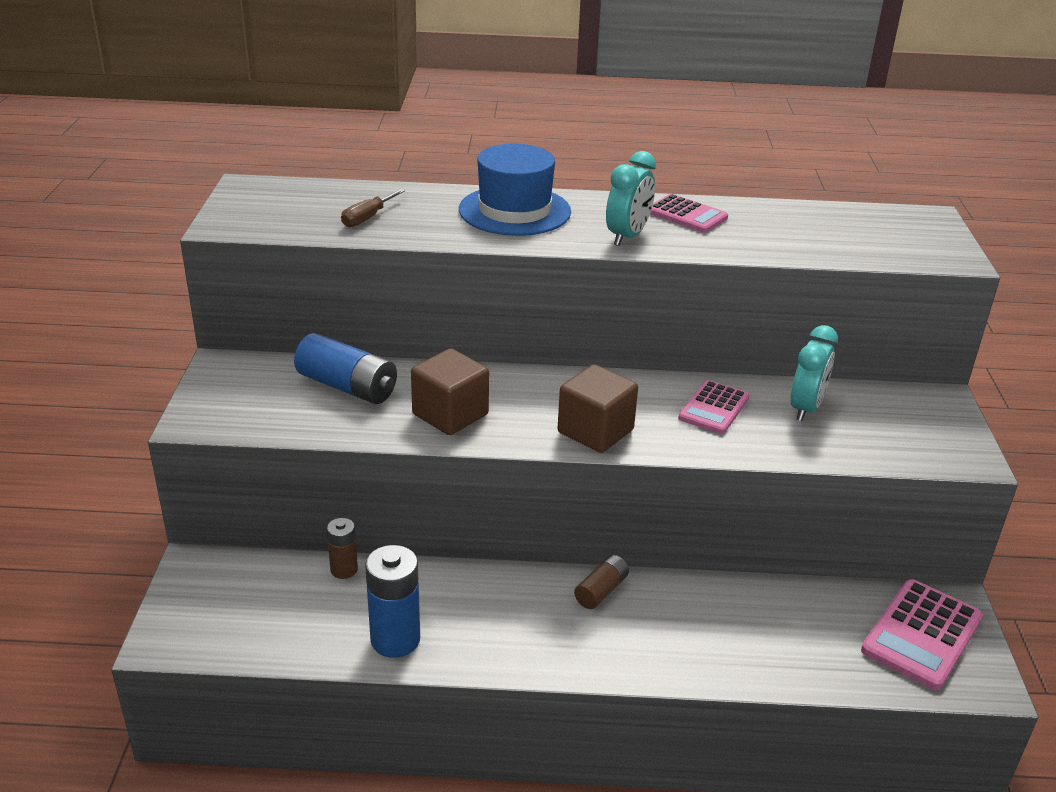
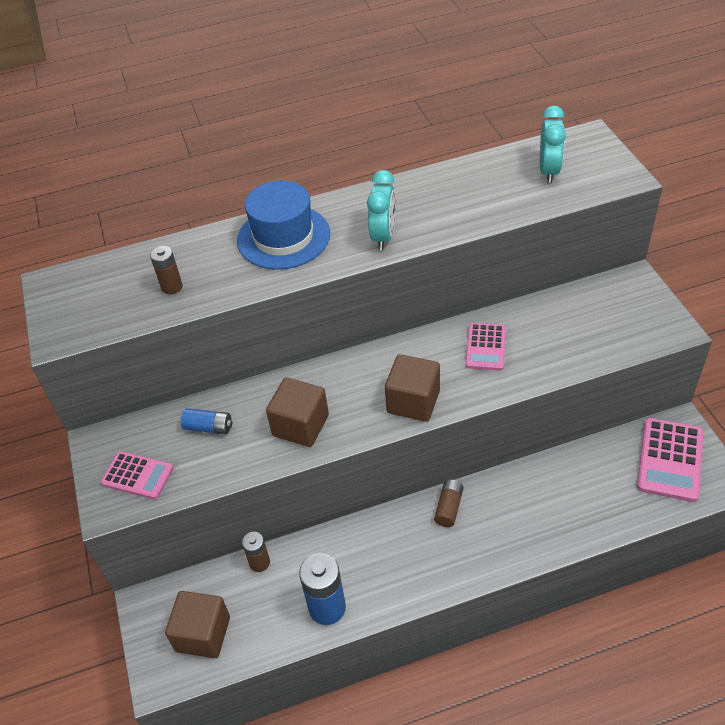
camera: 15 degrees left, 15 degrees up
(238, 615) = (203, 634): none -> brown cube
(347, 387) = (209, 427): blue battery -> blue battery, size x0.58
(367, 218) = (172, 287): brown screwdriver -> brown battery
(686, 215) = (415, 196): pink calculator -> pink calculator (137, 476)
(806, 408) = (548, 323): turquoise clock -> turquoise clock (549, 171)

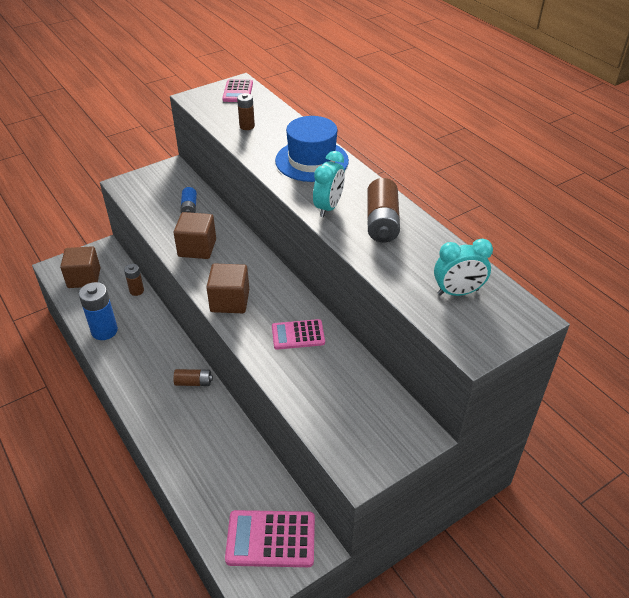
camera: 70 degrees right, 5 degrees down
(137, 476) = (147, 189): pink calculator -> pink calculator (238, 91)
(383, 236) = (328, 207): turquoise clock -> turquoise clock turned 60 degrees counterclockwise
(425, 200) = (382, 222): none -> brown battery

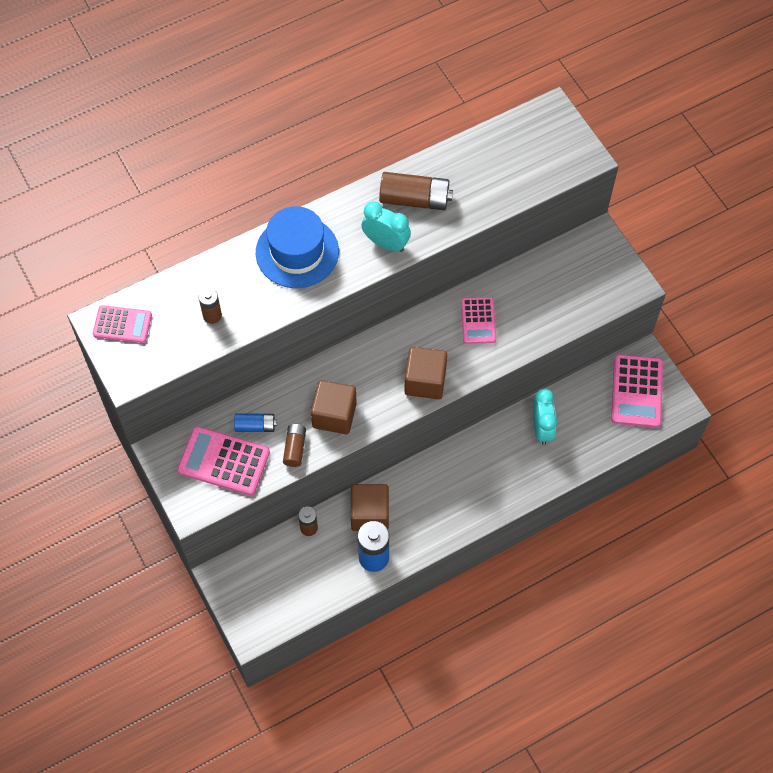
camera: 85 degrees left, 20 degrees up
(84, 278) = (277, 593): brown cube -> brown cube (370, 514)
(160, 195) = (224, 461): none -> pink calculator
(193, 382) = (458, 458): brown battery -> brown battery (295, 448)
(458, 292) = (519, 156): turquoise clock -> turquoise clock (541, 428)

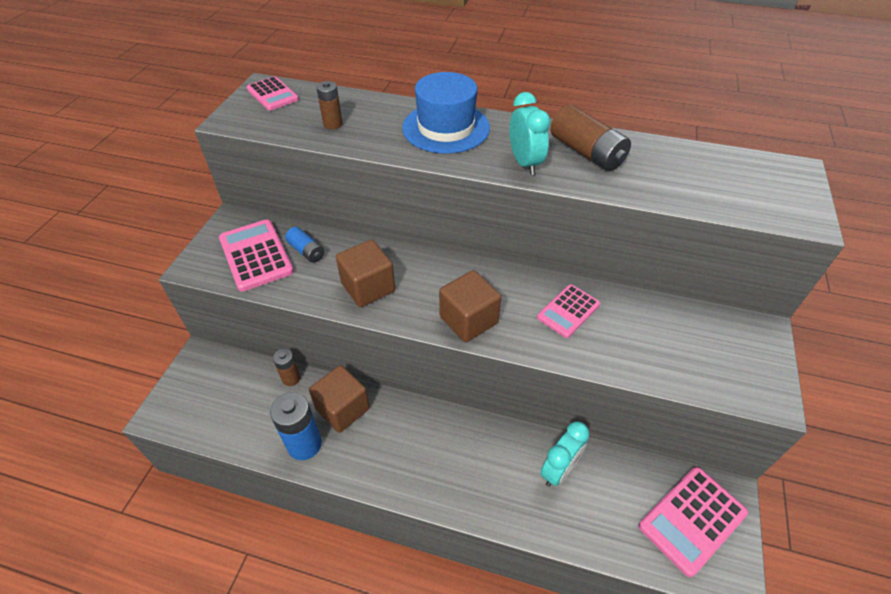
camera: 45 degrees right, 15 degrees down
(295, 448) = (311, 286): brown battery -> none

